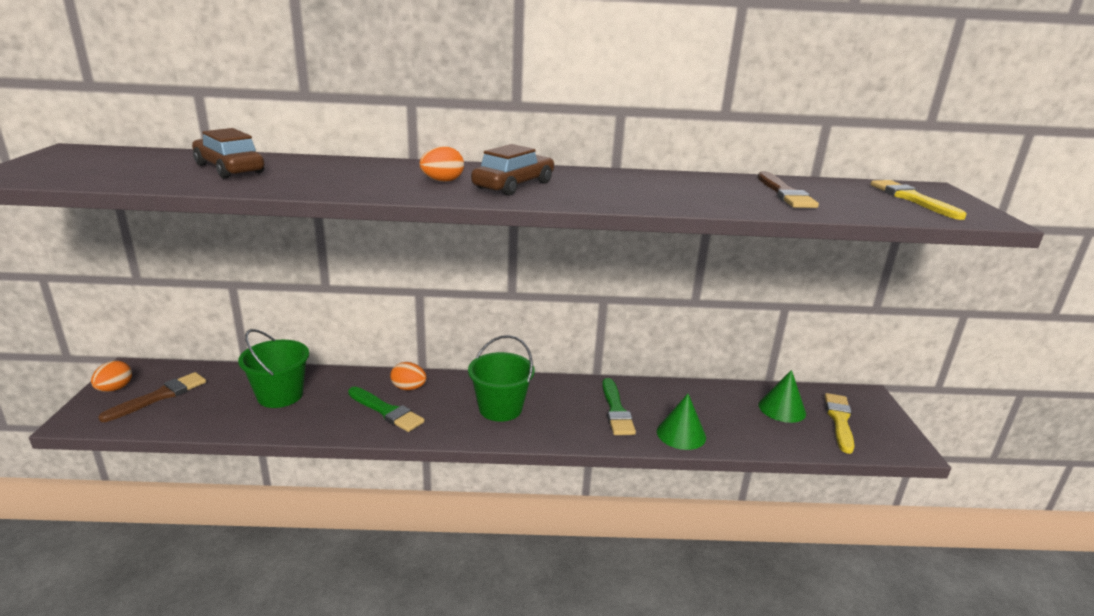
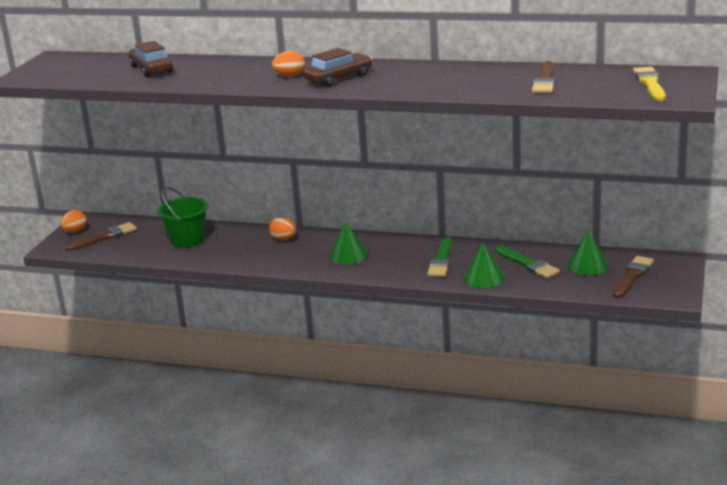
camera: 20 degrees right, 0 degrees up
(386, 411) = (261, 253): green brush -> green brush (528, 264)
(500, 408) = (348, 255): green bucket -> green cone
(839, 420) = (632, 276): yellow brush -> brown brush

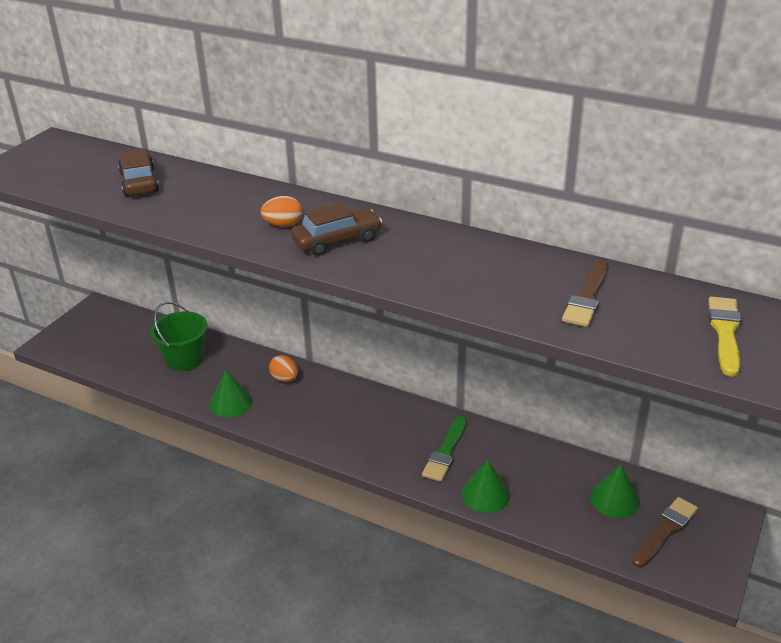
camera: 10 degrees right, 10 degrees up
(75, 231) = (79, 322): orange egg -> none
(104, 237) = (104, 338): brown brush -> none
(348, 255) = (345, 420): green cone -> green cone (231, 402)
(528, 264) = (544, 481): green brush -> none

